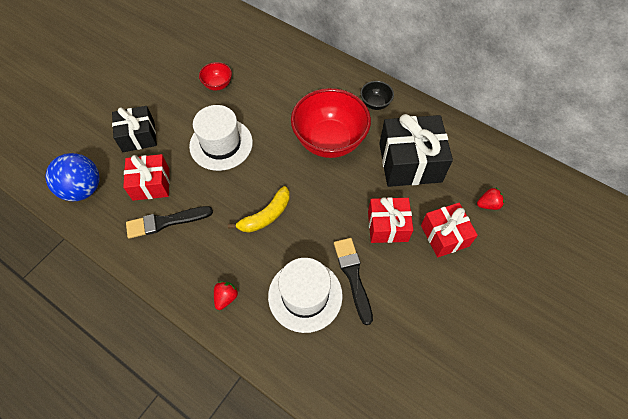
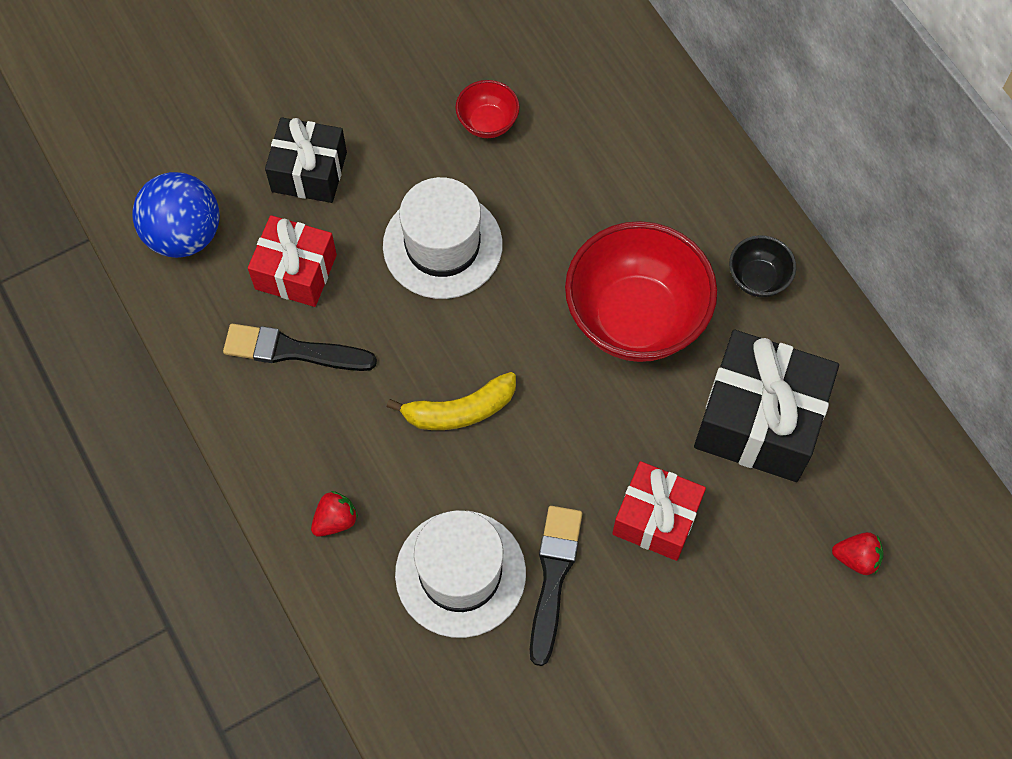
camera: 25 degrees right, 5 degrees up
(444, 235) = (746, 578): red gift -> none

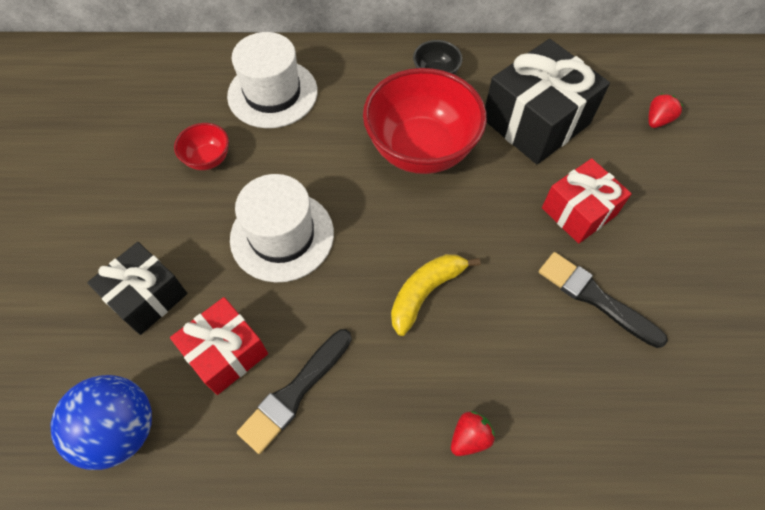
camera: 60 degrees left, 5 degrees down
(335, 520) = (469, 437): red strawberry -> red strawberry turned 60 degrees clockwise
(460, 410) = (425, 293): yellow banana -> yellow banana turned 150 degrees counterclockwise
(460, 573) = (563, 362): white hat -> white hat (272, 93)

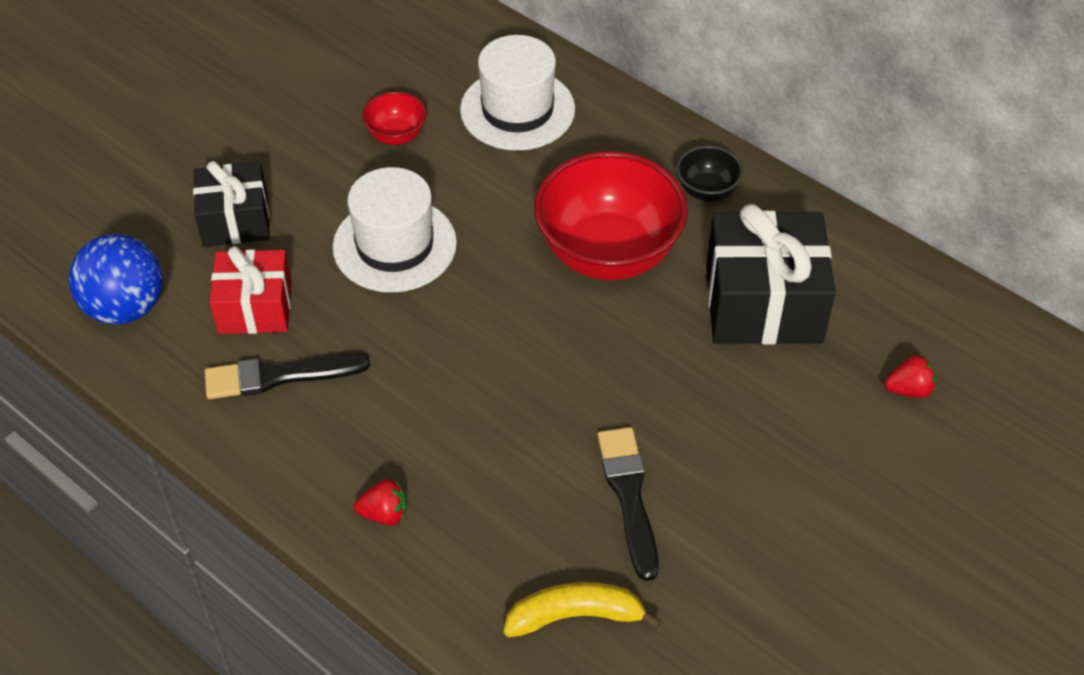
camera: 40 degrees right, 10 degrees down
(425, 293) = (471, 379): yellow banana -> yellow banana (575, 616)
(578, 211) = (706, 414): red gift -> none

